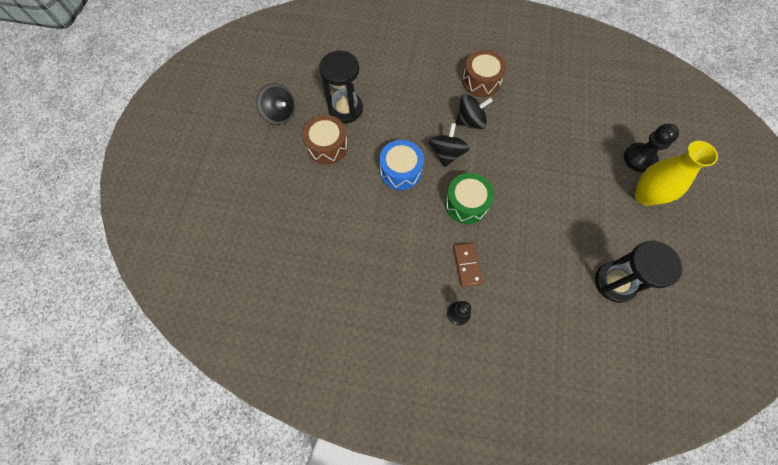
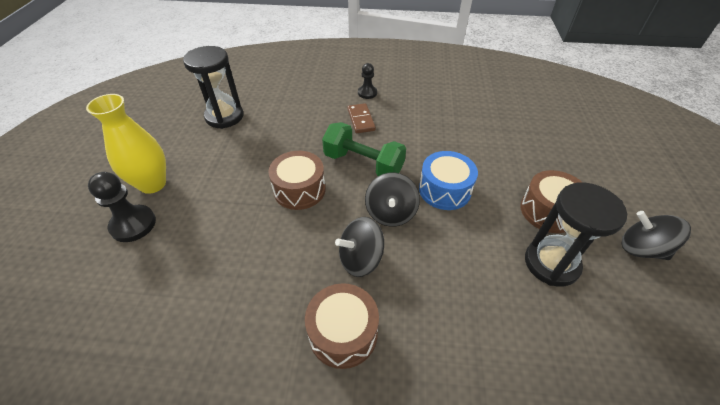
camera: 175 degrees right, 20 degrees down
(466, 203) = (363, 164): green drum -> green dumbbell
(519, 180) = (299, 189): none -> brown drum

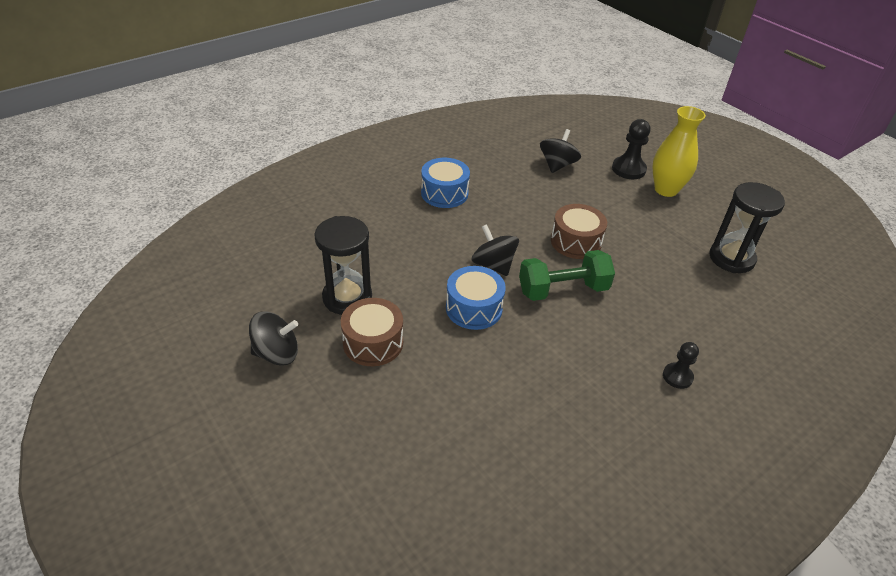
camera: 135 degrees right, 5 degrees down
(343, 333) = (444, 193): brown drum -> blue drum
(360, 259) = (477, 227): black spinning top -> black spinning top (557, 165)
(361, 120) = (629, 334): brown domino -> none

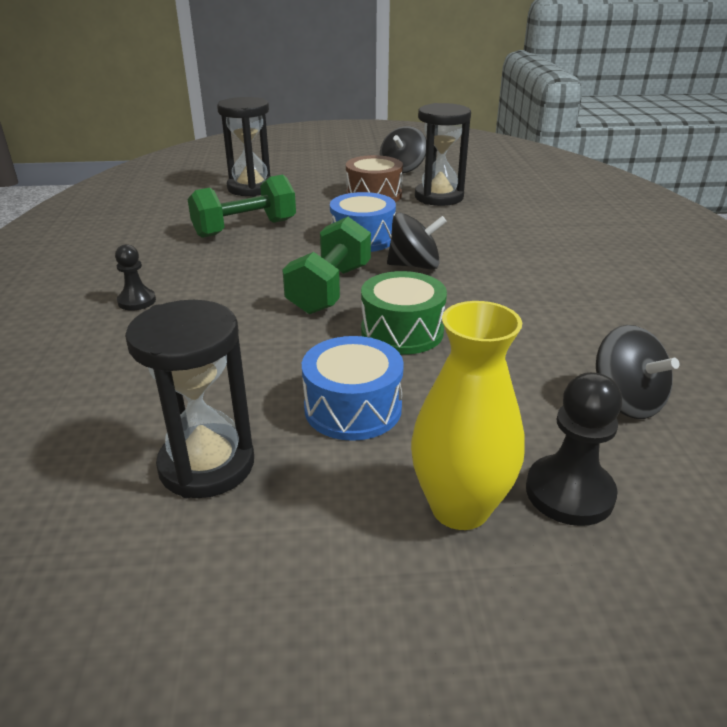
camera: 125 degrees right, 10 degrees down
(424, 454) = (251, 188): none -> black hourglass
(444, 193) = (586, 278): blue drum -> blue drum (353, 408)
(520, 392) = (245, 228): none -> green dumbbell
(576, 242) = (402, 331): brown drum -> green drum

